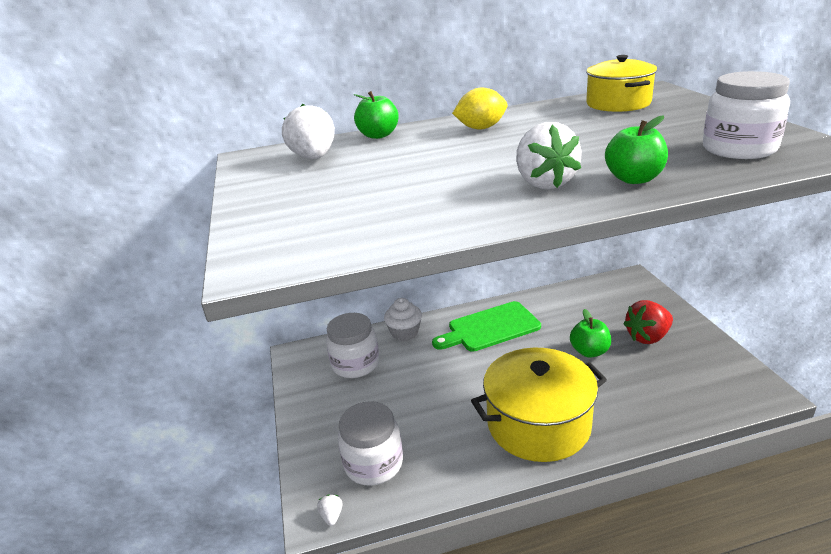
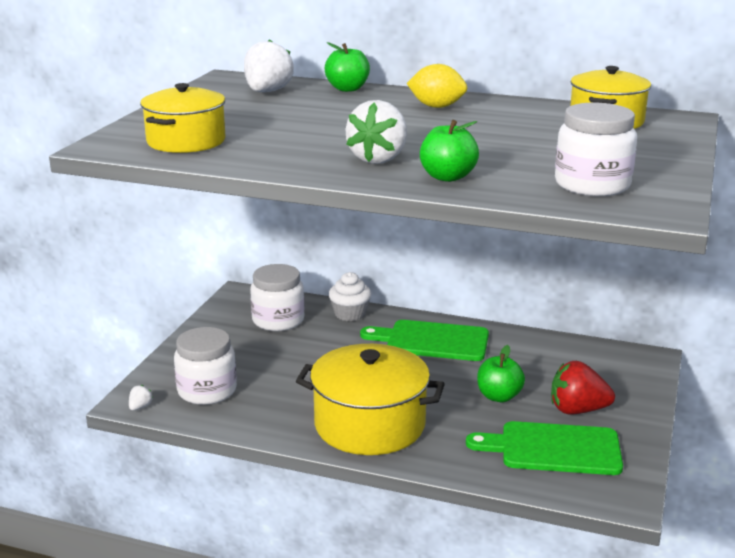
camera: 30 degrees right, 5 degrees down
(334, 228) = (186, 141): none -> yellow pot
(676, 376) = (554, 449): none -> green cutting board

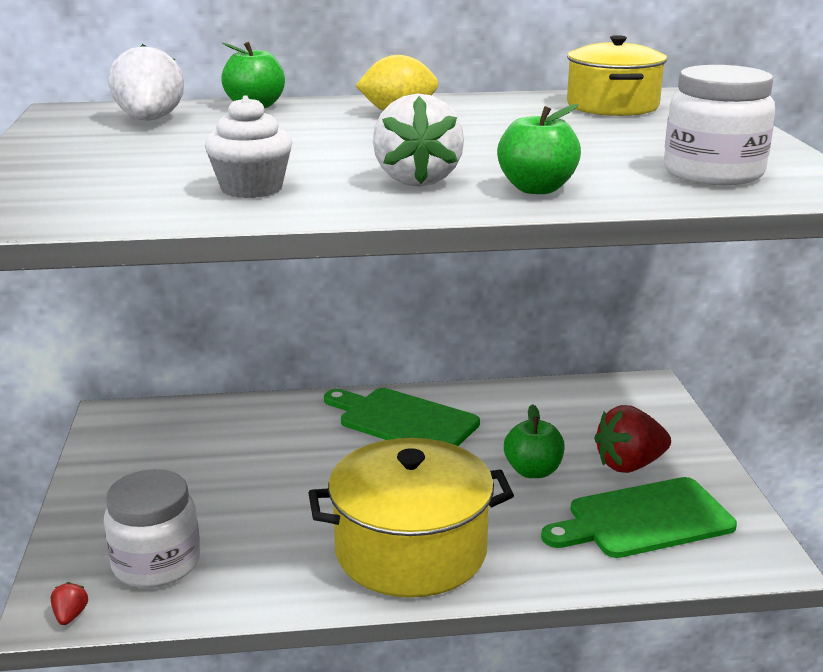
camera: 25 degrees left, 0 degrees up
(140, 407) = (70, 616): white strawberry -> red strawberry
(186, 141) = (109, 195): yellow pot -> none
(278, 320) = (189, 439): white jar -> none
(350, 314) = (277, 410): white cupcake -> white cupcake (251, 189)
(432, 341) = (403, 421): green cutting board -> green cutting board turned 45 degrees clockwise

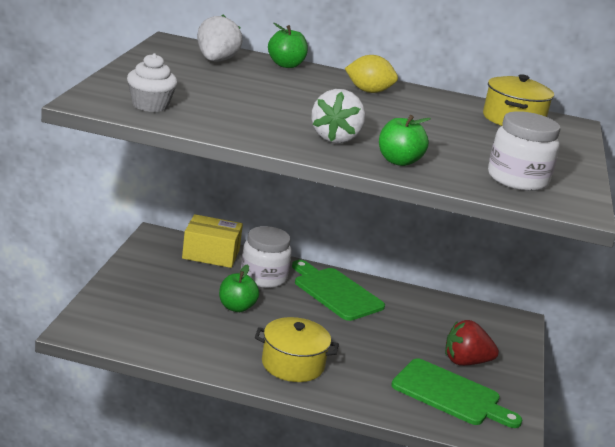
camera: 15 degrees right, 0 degrees up
(70, 616) = (85, 336): red strawberry -> none
(156, 563) = (143, 325): white jar -> white jar (263, 277)
(203, 419) = (211, 254): none -> yellow box
(251, 189) = (239, 120): white cupcake -> white cupcake (150, 105)
(411, 550) = (293, 364): yellow pot -> yellow pot, size x0.66
(533, 471) = (399, 346): green apple -> green apple (236, 307)
(644, 520) = (450, 394): green cutting board -> green cutting board turned 150 degrees counterclockwise

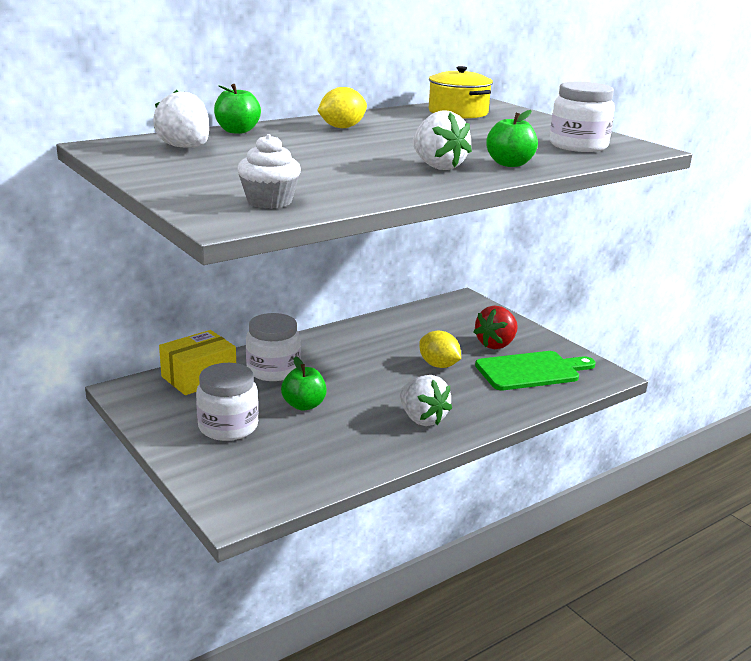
camera: 45 degrees left, 0 degrees up
(168, 289) = (228, 427): none -> white jar
(293, 364) = (422, 419): yellow pot -> white strawberry
(335, 292) = (339, 349): green cutting board -> none
(384, 345) = (438, 365): none -> yellow lemon

